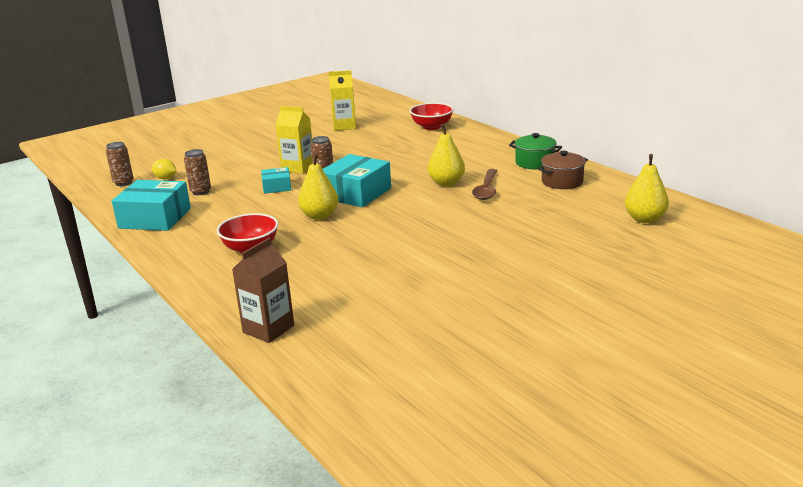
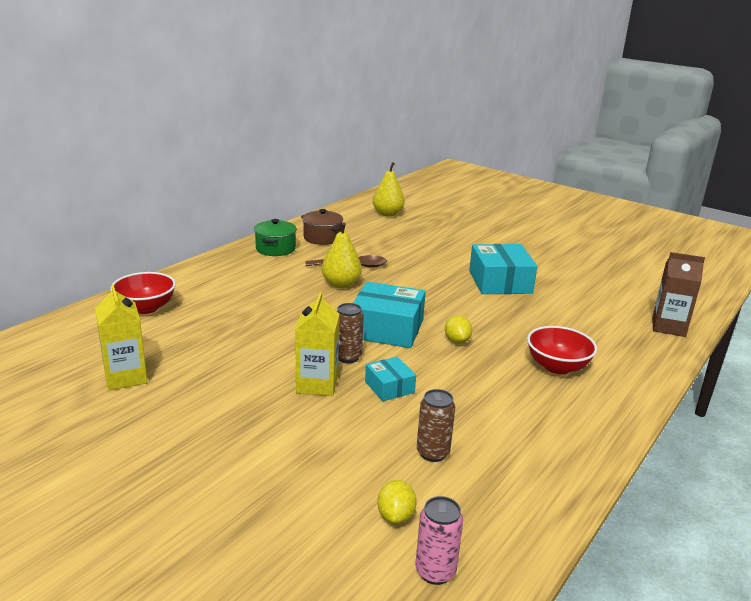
camera: 110 degrees left, 0 degrees up
(123, 183) = (435, 571): brown can -> pink can
(155, 218) = (540, 468): turquoise box -> turquoise box (500, 282)
(319, 216) = (457, 341): yellow pear -> yellow lemon

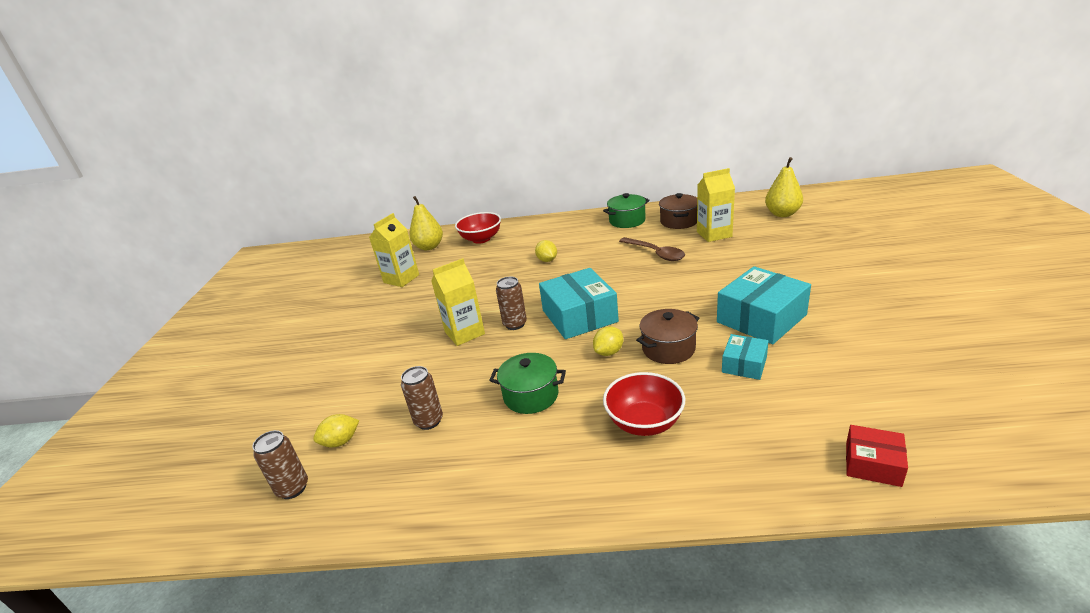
camera: 60 degrees right, 5 degrees up
(267, 301) = (547, 260): none -> yellow lemon
(341, 284) = (617, 266): yellow pear -> yellow pear (429, 247)
(368, 240) = (714, 234): none -> yellow carton
(389, 387) = (496, 360): turquoise box -> turquoise box (744, 364)
(435, 571) = (293, 488): pink can -> brown can
(466, 393) = (531, 395): none -> green pot
(486, 321) = (668, 348): none -> brown pot
(668, 327) = (873, 464): brown carton -> red box

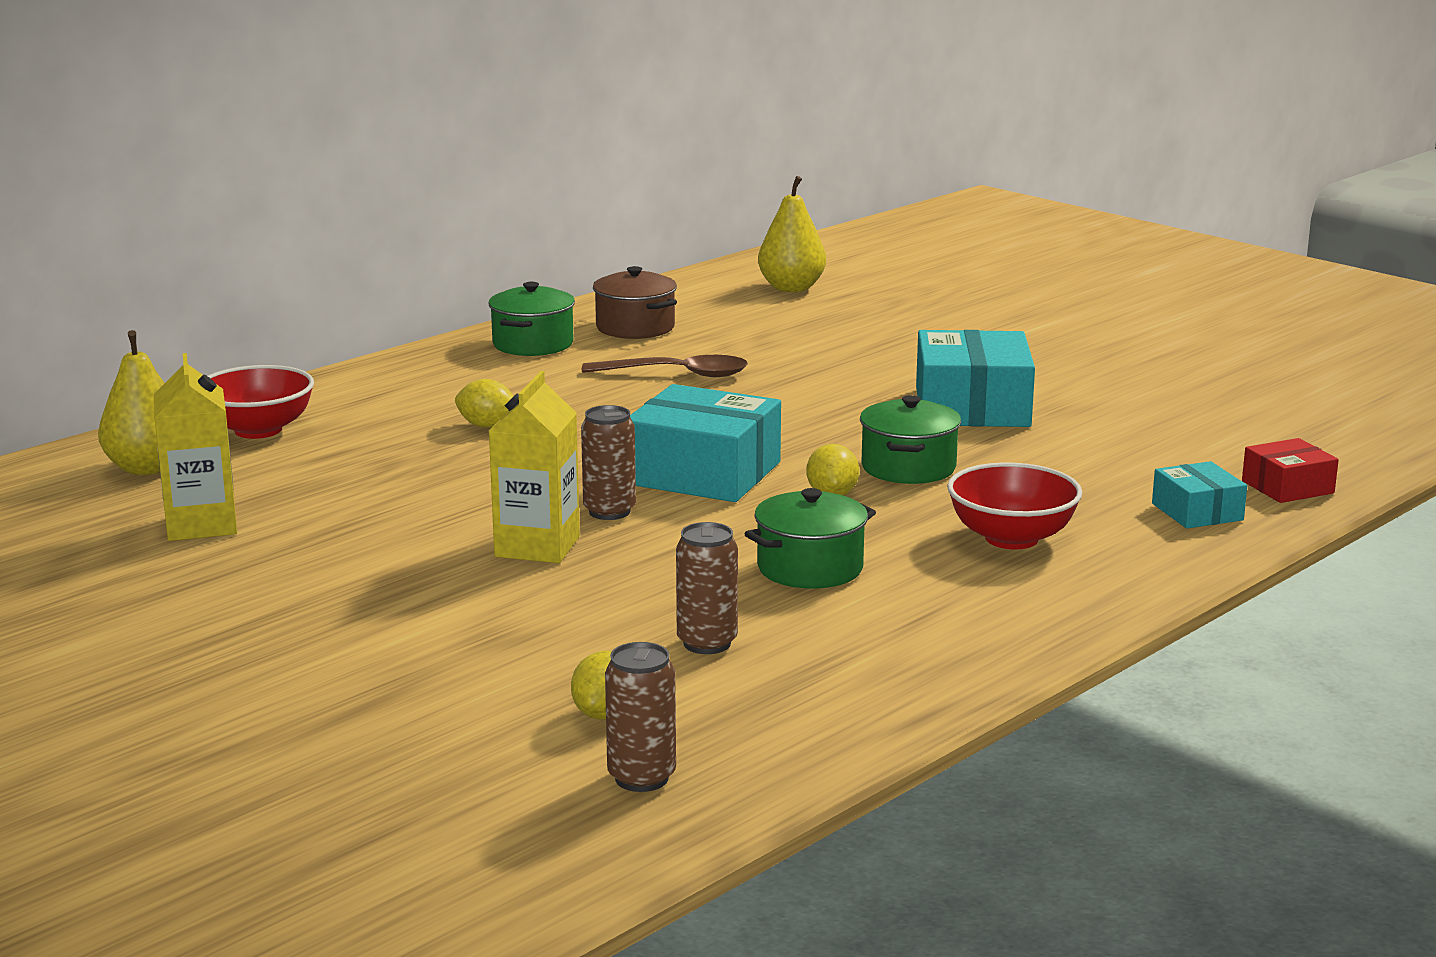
camera: 50 degrees left, 10 degrees down
(668, 348) = (908, 468): brown pot -> green pot
(714, 234) = (729, 332): yellow carton -> none
(744, 364) = (1031, 454): turquoise box -> turquoise box (1197, 512)

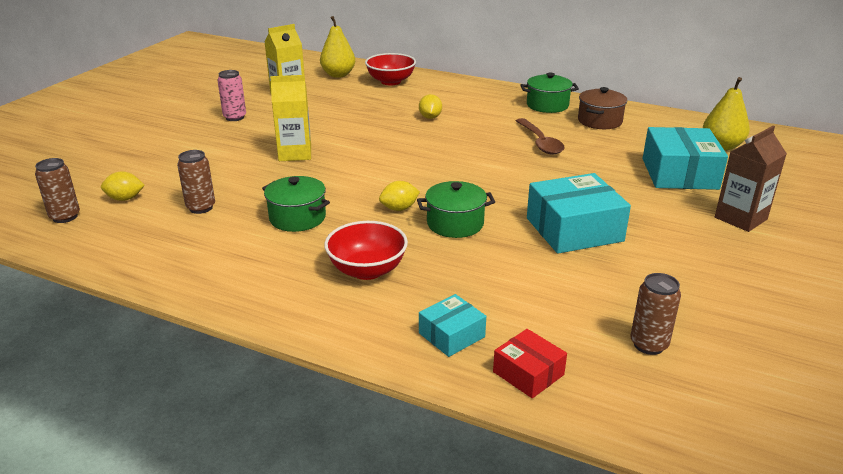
camera: 70 degrees right, 10 degrees up
(275, 586) = (235, 117): none -> pink can
(609, 511) = (343, 160): brown can -> brown can (648, 344)
(703, 473) = (406, 172): turquoise box -> turquoise box (679, 174)
(999, 326) = (740, 218): none -> brown carton

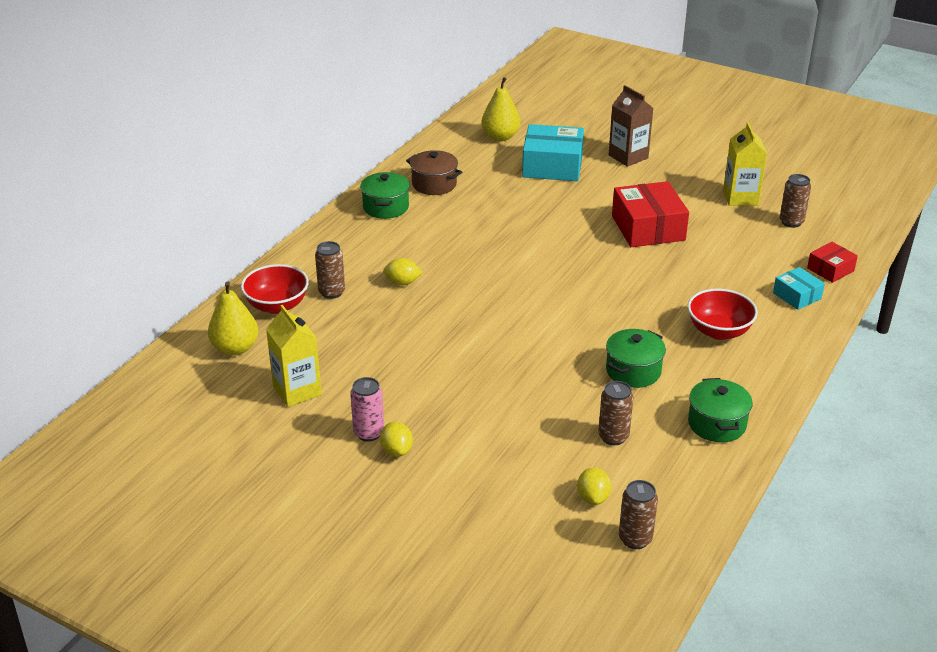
camera: 85 degrees left, 5 degrees up
(295, 153) = (487, 378): yellow carton -> yellow carton (740, 198)
(399, 208) = (614, 311): yellow lemon -> yellow lemon (396, 451)
(411, 96) = (331, 292): none -> brown can
(455, 224) = (641, 283): green pot -> green pot (717, 424)
(540, 142) = (479, 223): brown spoon -> none
(574, 229) = (648, 228): turquoise box -> red box

